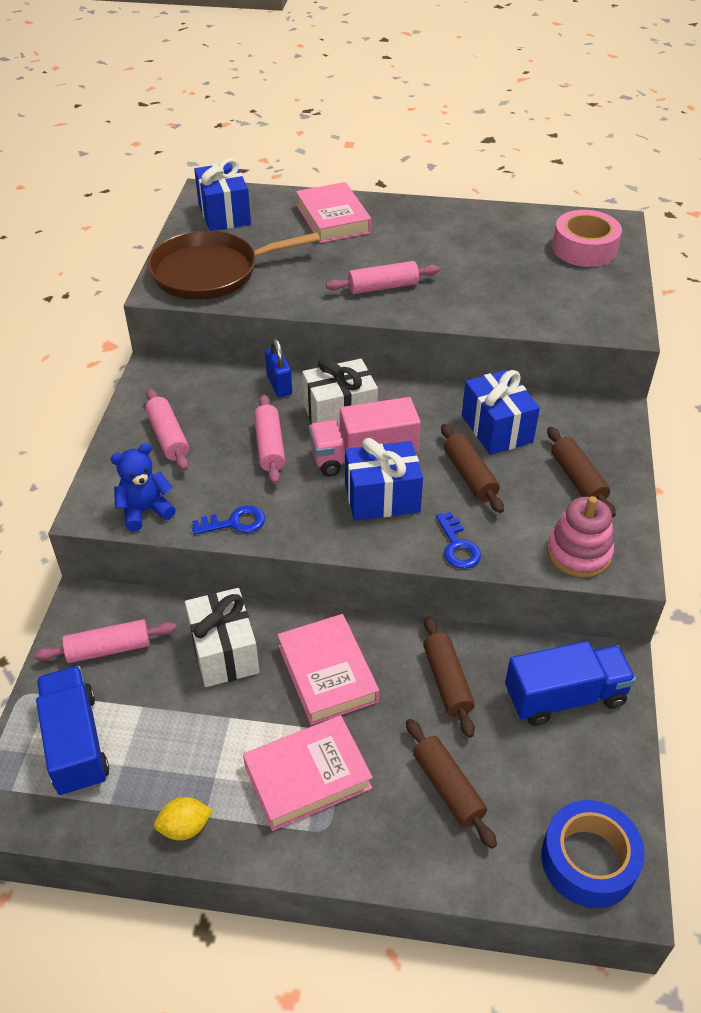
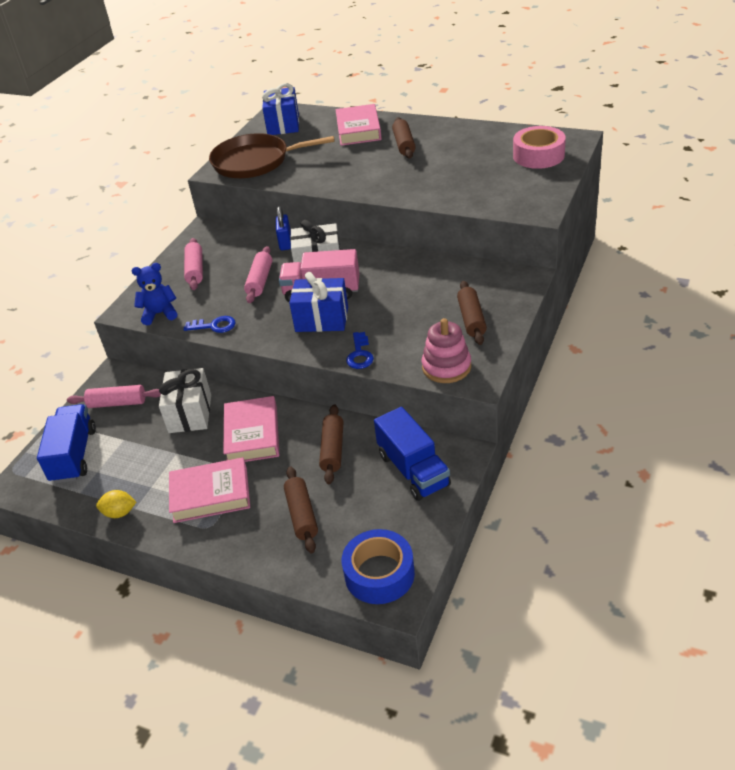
camera: 20 degrees right, 5 degrees down
(383, 287) = (370, 176): pink rolling pin -> none
(470, 475) = (392, 310): brown rolling pin -> brown rolling pin (404, 144)
(496, 429) = (427, 281): blue gift -> none
(565, 697) = (413, 470): blue truck -> blue truck turned 60 degrees clockwise

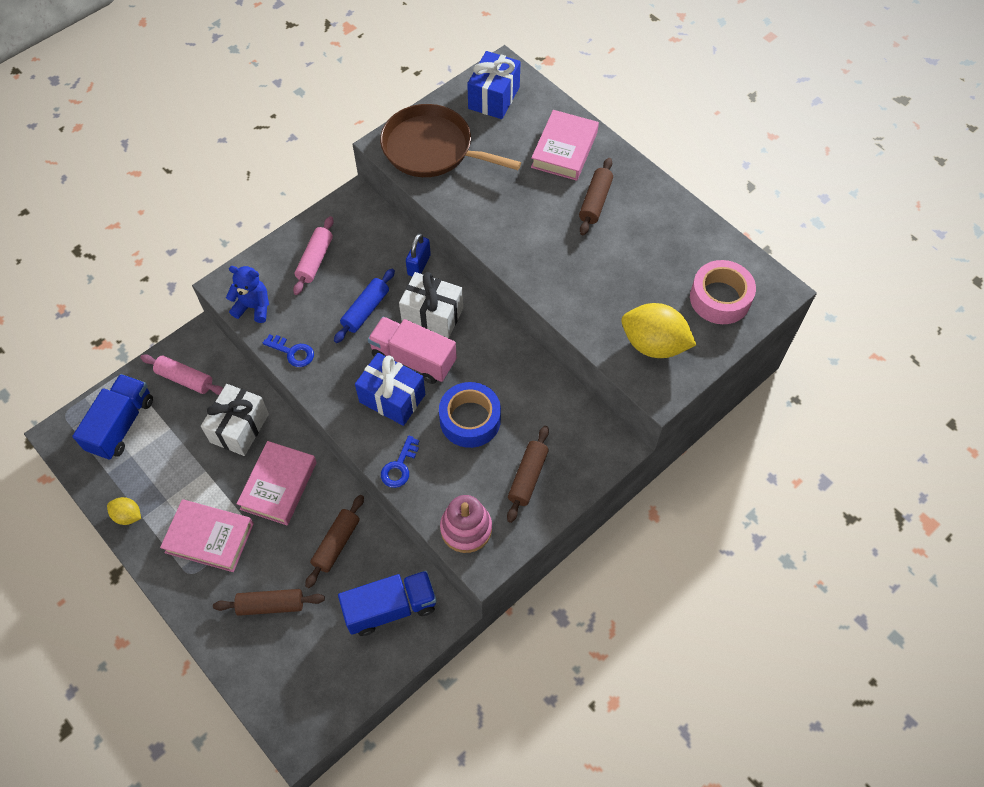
camera: 20 degrees right, 20 degrees up
(260, 281) = (365, 310): pink rolling pin -> blue rolling pin
(302, 515) = (271, 605): brown rolling pin -> brown rolling pin turned 75 degrees clockwise
(379, 574) = (297, 707): blue tape -> blue tape (470, 420)
(413, 470) = (390, 608): blue truck -> blue truck turned 105 degrees counterclockwise
(512, 192) = (653, 344): none -> yellow lemon

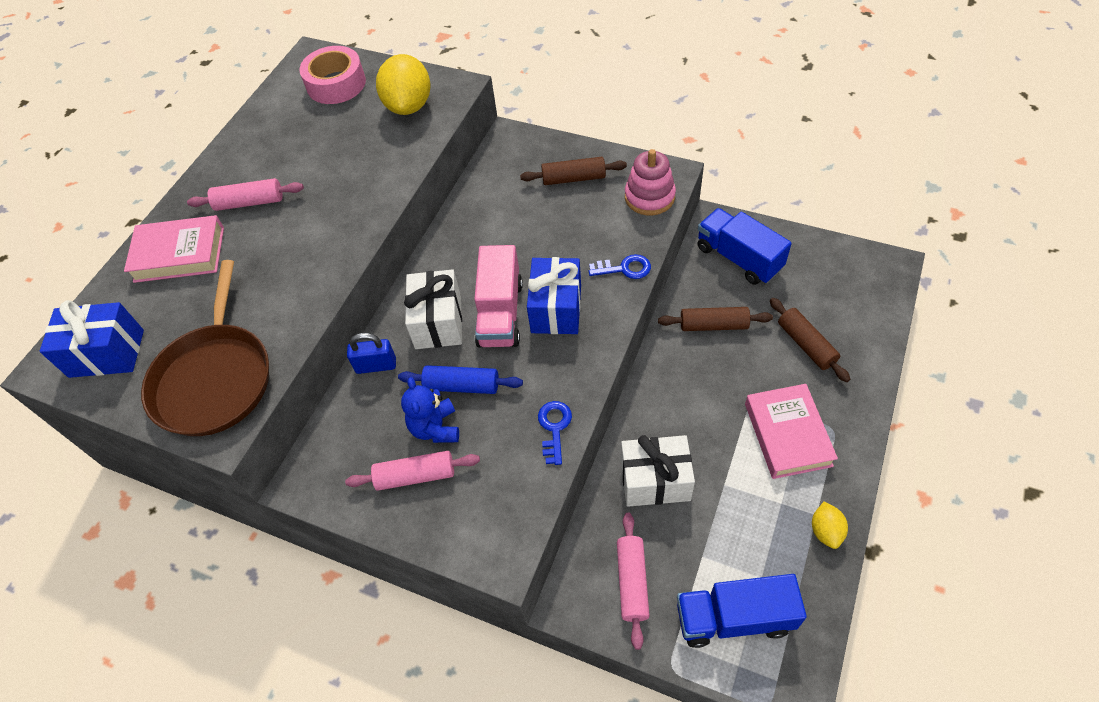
camera: 110 degrees left, 5 degrees down
(253, 307) = (516, 506): blue teddy bear -> blue teddy bear (435, 428)
(278, 485) = (692, 405): pink book -> none
(470, 420) = (542, 240): blue tape -> none
(595, 202) = (249, 202): brown rolling pin -> pink rolling pin

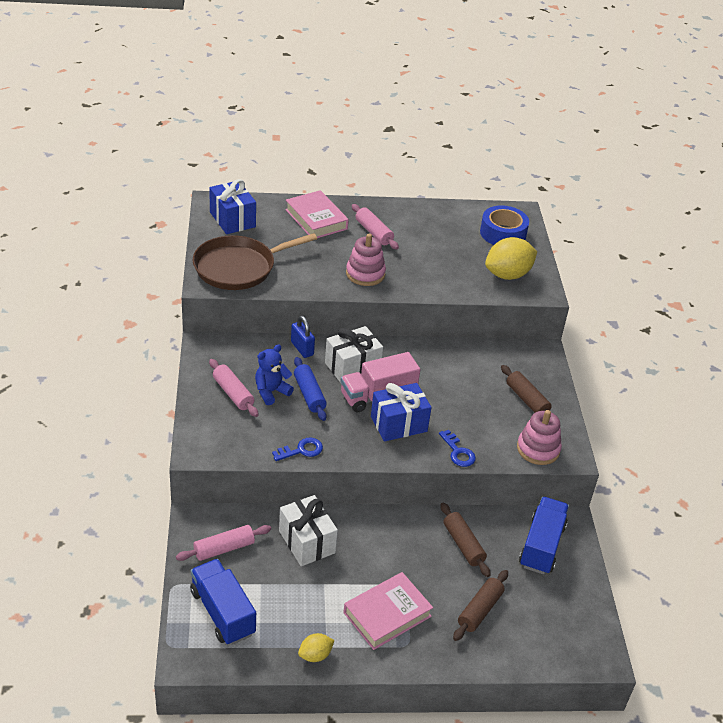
camera: 55 degrees right, 15 degrees down
(322, 238) = (365, 274): none -> pink stacking toy
(336, 84) = (503, 233): pink tape -> blue tape

